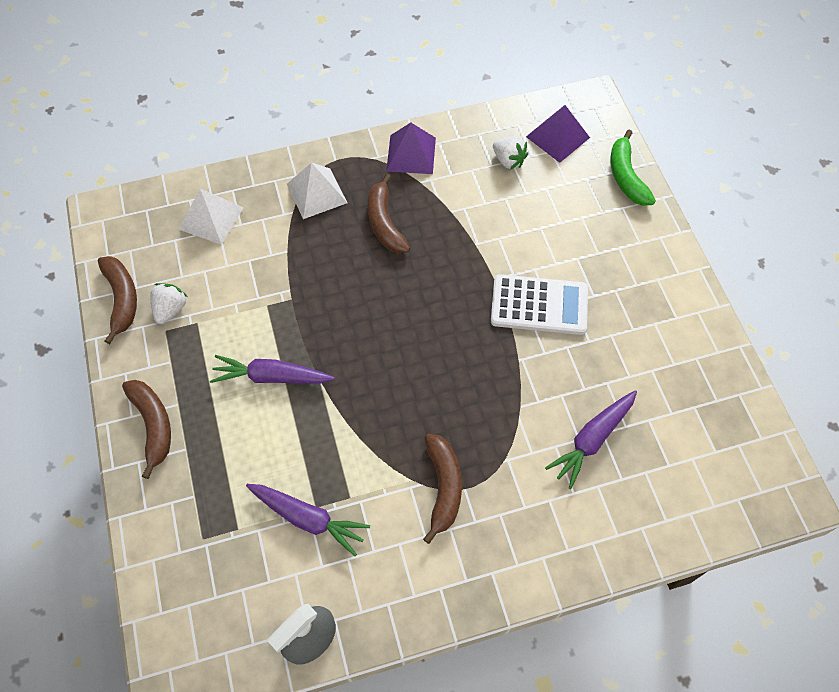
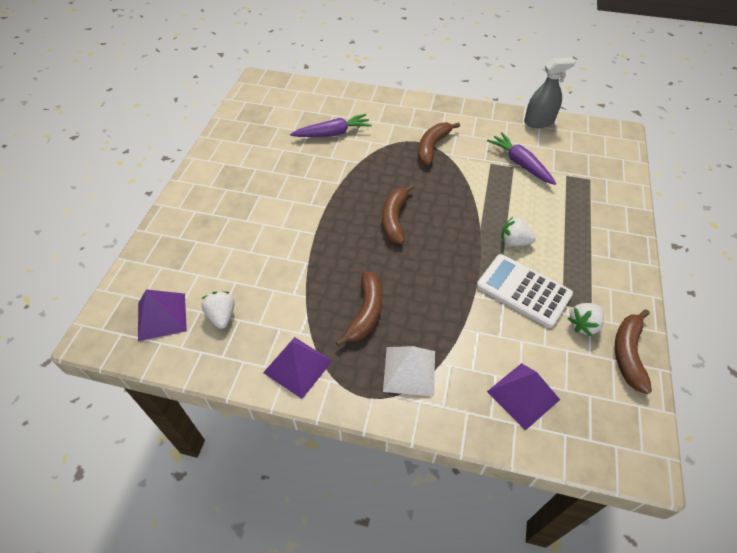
camera: 150 degrees left, 10 degrees down
(153, 425) = (613, 248): brown banana -> brown banana (394, 219)
(211, 218) = (523, 395): white pyramid -> purple pyramid
(272, 377) = (514, 242): purple carrot -> white strawberry
(539, 305) = (299, 205): white calculator -> white calculator (523, 290)
(626, 176) = (150, 257): green banana -> none

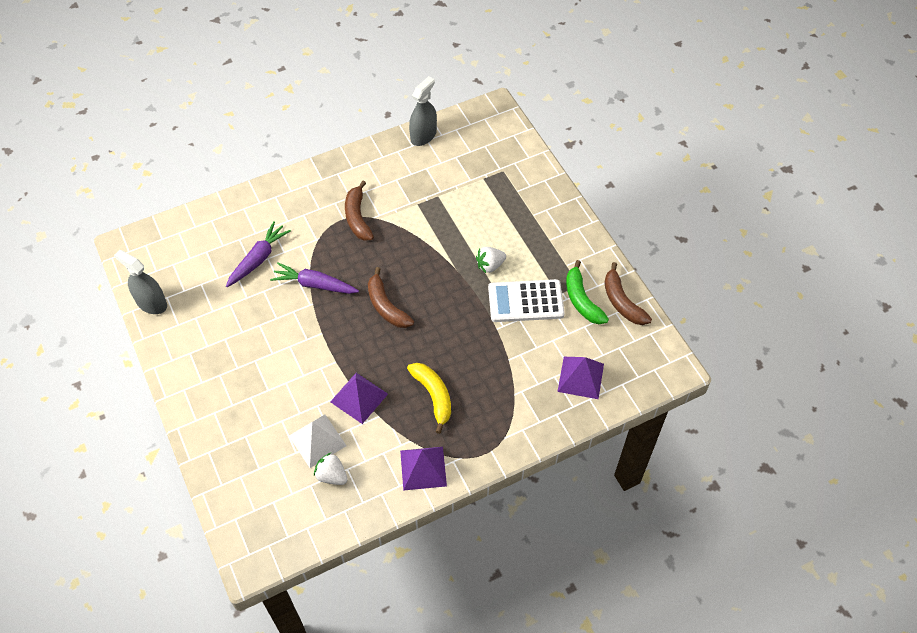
camera: 40 degrees left, 5 degrees up
(162, 316) = (286, 510): purple pyramid -> purple pyramid (359, 398)
(235, 120) = (151, 303): none -> grey spray bottle
(366, 313) = (433, 396): brown banana -> yellow banana
(409, 370) = (498, 414): white pyramid -> white pyramid (317, 440)
(520, 164) = (441, 189): purple carrot -> purple carrot (315, 284)
(583, 325) = (582, 300): white strawberry -> green banana

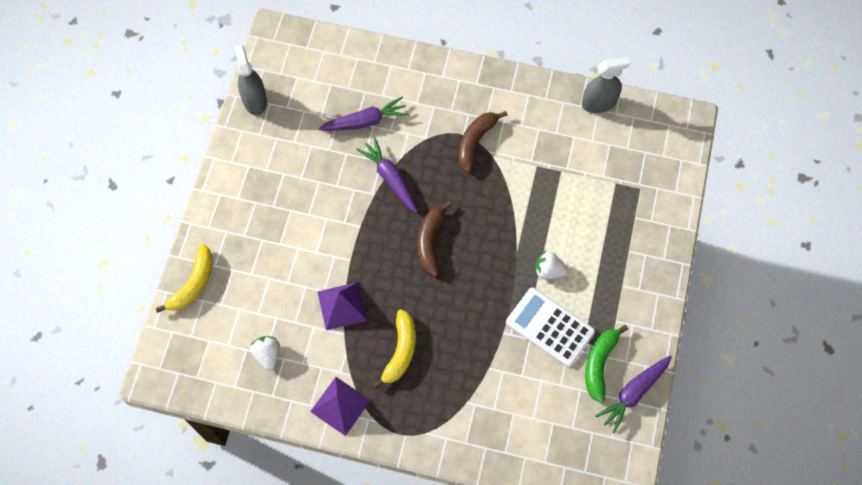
camera: 40 degrees right, 10 degrees up
(221, 470) = (193, 284): none -> yellow banana
(317, 440) = (281, 316): white pyramid -> none
(581, 377) = (535, 433): purple pyramid -> none
(622, 302) = (633, 393): brown banana -> purple carrot

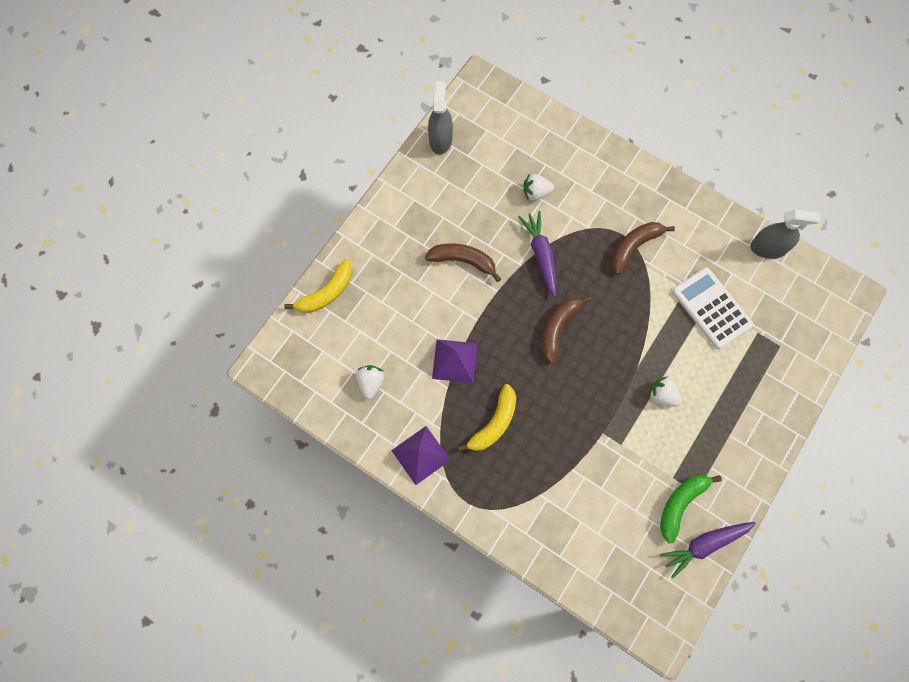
camera: 20 degrees right, 5 degrees up
(317, 209) = (463, 261): none -> brown banana
(365, 121) = (536, 193): purple carrot -> white strawberry
(550, 327) = (644, 451): white calculator -> white calculator (711, 308)

